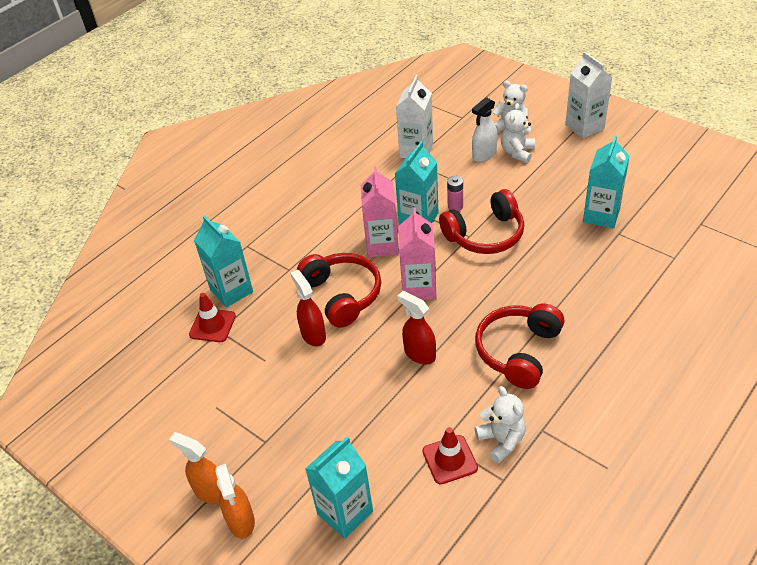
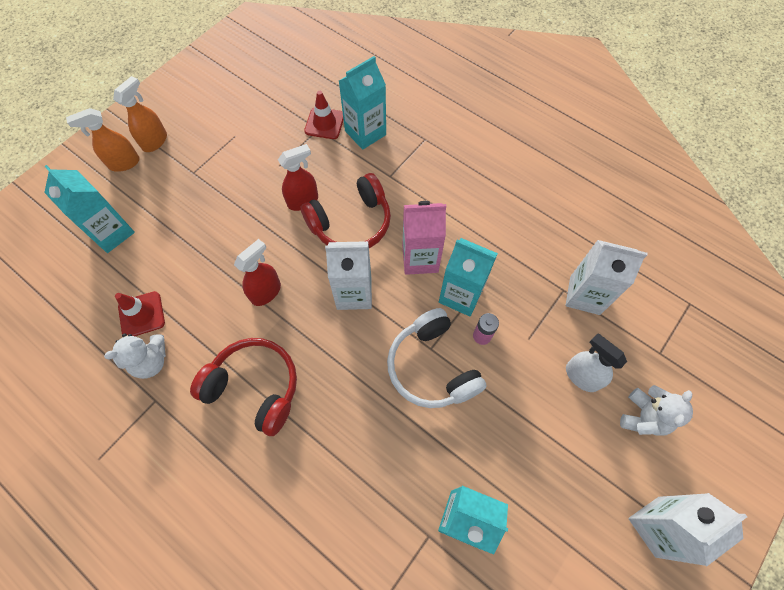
camera: 85 degrees right, 20 degrees up
(419, 288) = (354, 293): pink carton -> white carton
(485, 235) = (432, 367): red headphones -> white headphones
(517, 152) = (589, 420): white teddy bear -> none

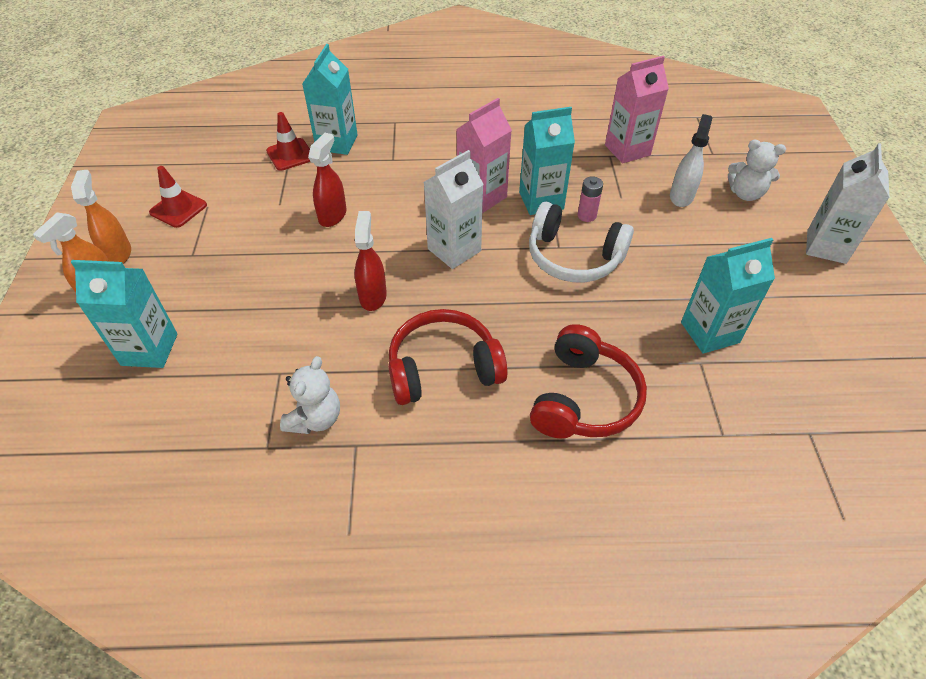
camera: 40 degrees left, 15 degrees down
(141, 314) = (261, 390): red traffic cone -> red traffic cone (178, 209)
(351, 223) = (396, 206): red headphones -> red headphones (584, 398)
(581, 376) = (681, 196): white spray bottle -> white spray bottle turned 105 degrees clockwise
(584, 295) = (627, 150): white carton -> pink carton
(643, 417) = (745, 194): white teddy bear -> white teddy bear turned 120 degrees clockwise

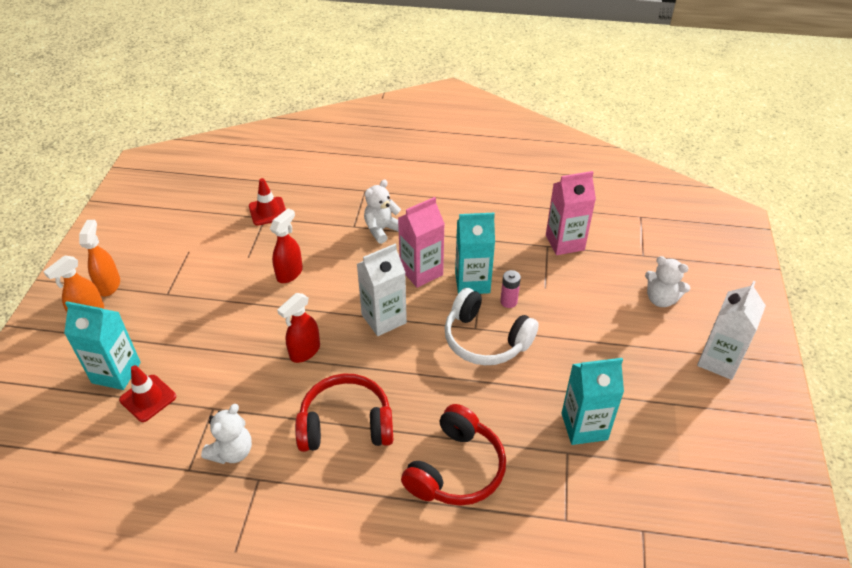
camera: 10 degrees right, 5 degrees down
(178, 209) = (165, 250): red traffic cone -> red traffic cone (148, 398)
(337, 143) = (310, 205): turquoise carton -> none
(373, 296) = (304, 351): red spray bottle -> red spray bottle turned 150 degrees counterclockwise
(425, 159) = (382, 229): none -> white teddy bear
(681, 196) = (600, 294): white spray bottle -> none

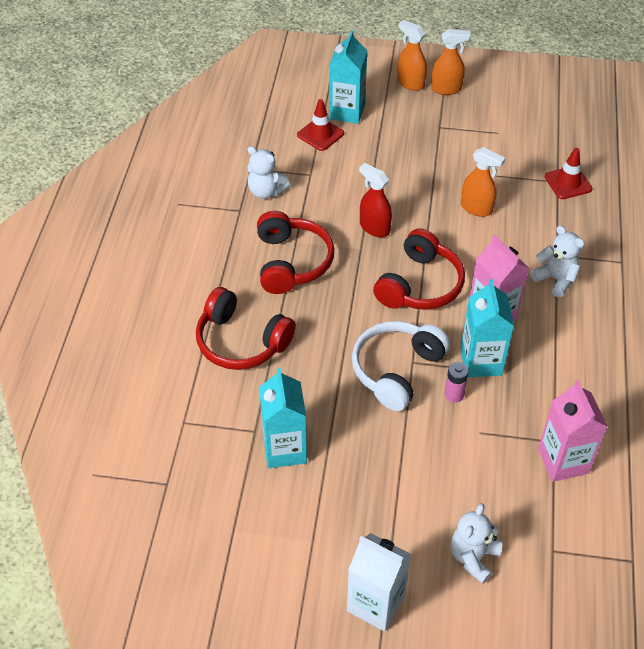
camera: 90 degrees right, 5 degrees up
(289, 273) = (476, 208): red spray bottle -> orange spray bottle
(384, 319) = (420, 285): white carton -> red headphones

